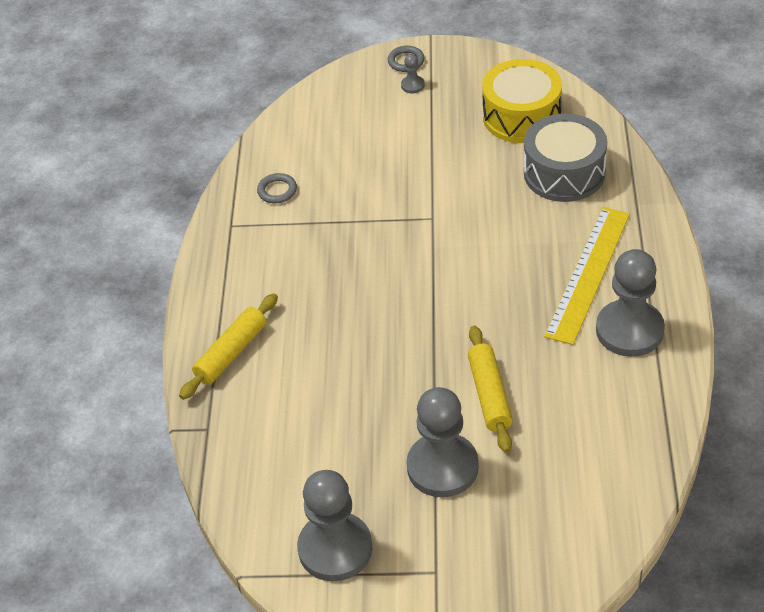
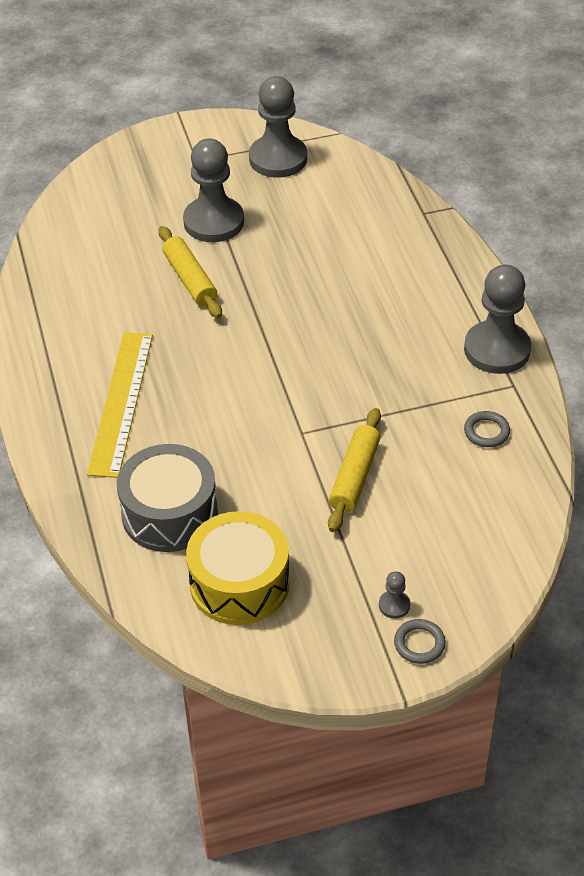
camera: 160 degrees right, 0 degrees up
(231, 353) = (438, 270): yellow rolling pin -> yellow rolling pin (355, 476)
(629, 330) = (72, 356): grey pawn -> grey pawn (497, 349)

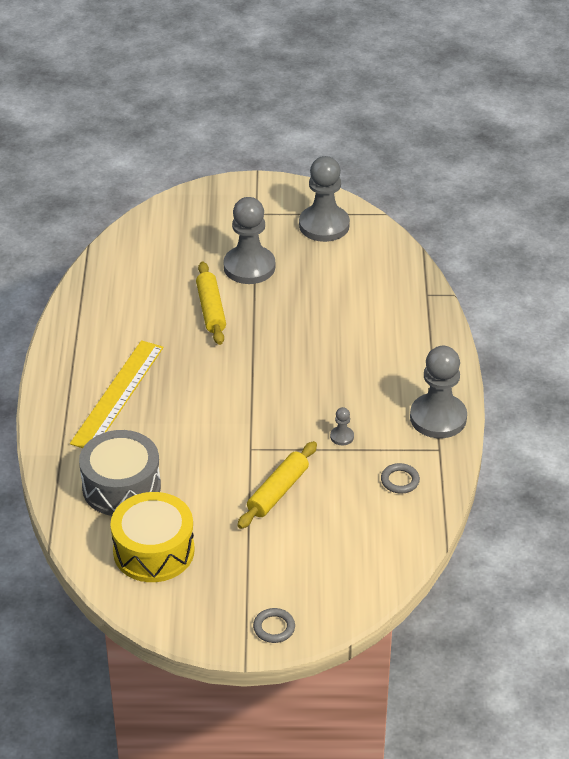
camera: 15 degrees right, 5 degrees down
(394, 605) = (267, 595): grey pawn -> grey pawn (342, 436)

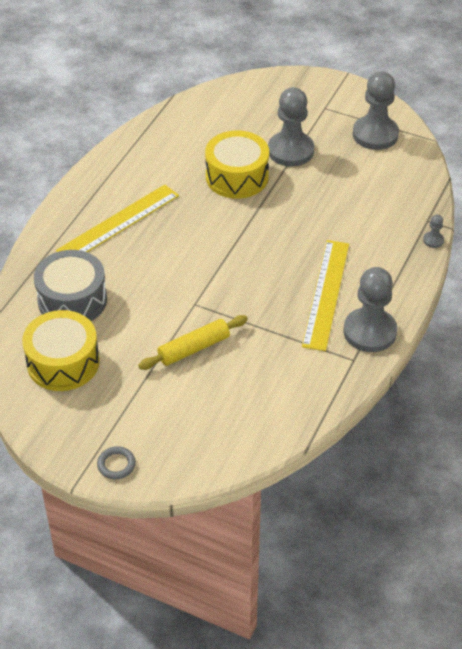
camera: 25 degrees right, 5 degrees up
(211, 310) = (237, 177): yellow rolling pin -> yellow drum
(342, 436) = (277, 320): grey pawn -> grey pawn (433, 240)
(374, 396) = (326, 294): none -> yellow ruler
(400, 480) = (302, 375): grey ring -> none

